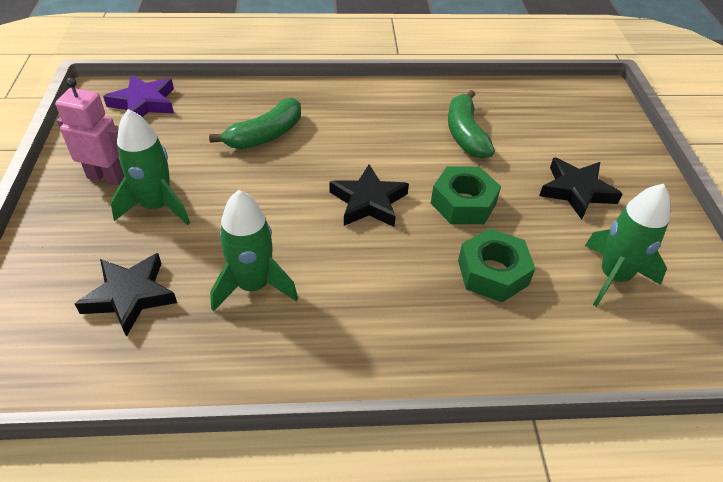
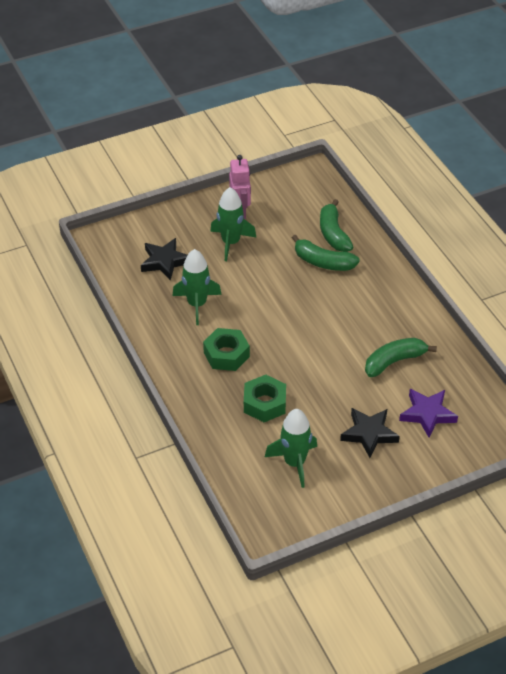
camera: 70 degrees right, 0 degrees up
(144, 103) = (316, 194): purple star -> purple star (427, 414)
(224, 112) = (333, 234): none -> green banana
(368, 202) = (291, 331): black star -> none
(463, 203) = (318, 376): green nut -> green nut (226, 354)

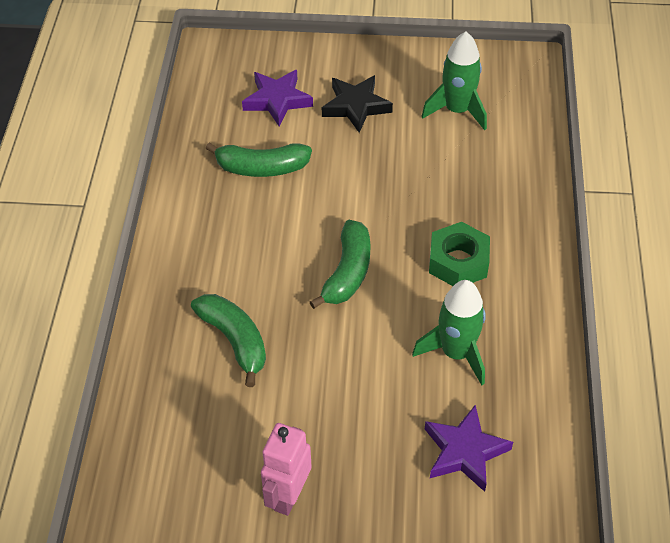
camera: 150 degrees left, 5 degrees up
(165, 262) = (465, 451): black star -> purple star
(231, 242) = (342, 440): green rocket -> none
(264, 403) = (448, 183): green nut -> none
(333, 234) = (181, 382): green banana -> green banana (347, 272)

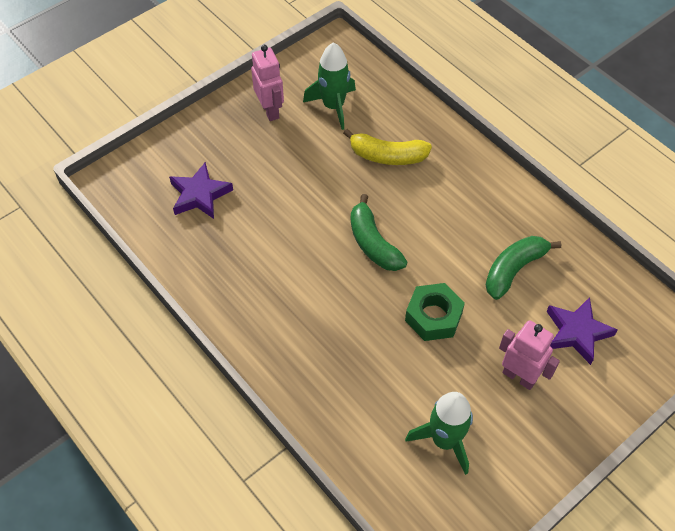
camera: 135 degrees right, 5 degrees up
(235, 341) = (387, 156): green banana -> yellow banana
(356, 106) = (519, 376): black star -> pink robot
(456, 353) = (256, 245): green rocket -> green rocket (333, 106)
(458, 262) = (313, 306): green nut -> green nut (433, 316)

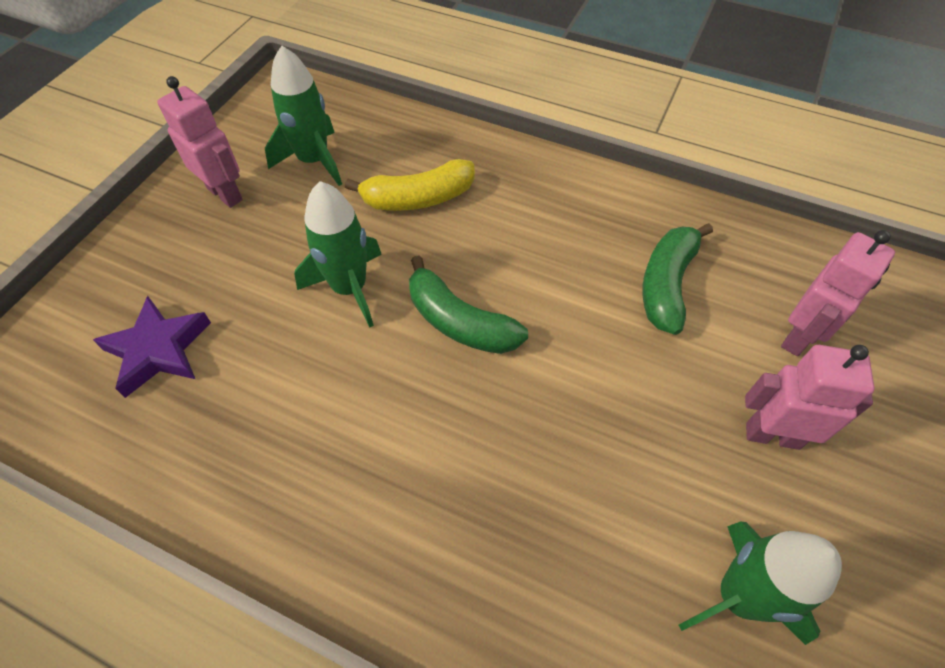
camera: 25 degrees left, 0 degrees up
(319, 199) = (349, 288): none -> green rocket
(433, 316) = (603, 395): green nut -> none
(577, 332) = (799, 337): purple star -> pink robot

